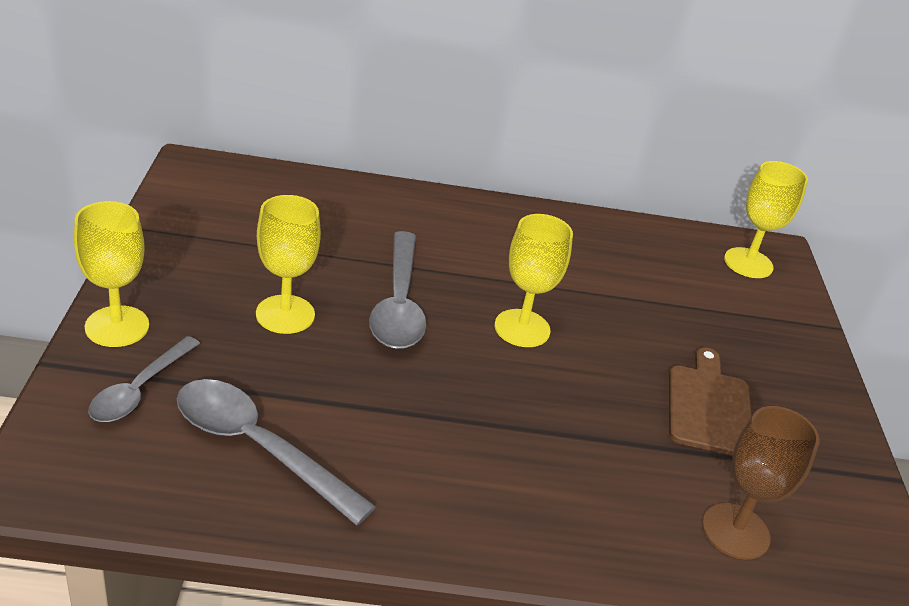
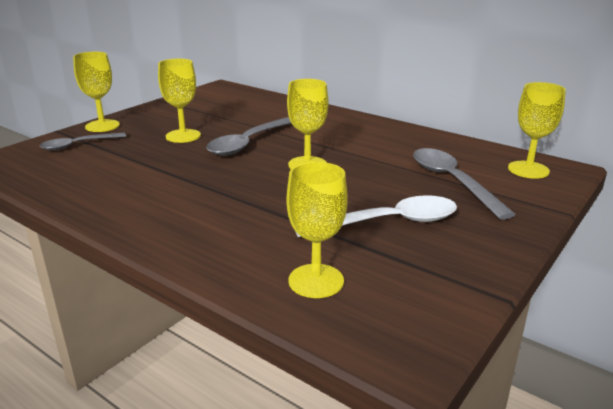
camera: 40 degrees right, 10 degrees down
(258, 447) = (95, 173): grey spoon -> grey spoon (452, 181)
(709, 406) = (388, 222): brown cutting board -> white spoon
(735, 531) = (316, 281): brown goblet -> yellow goblet

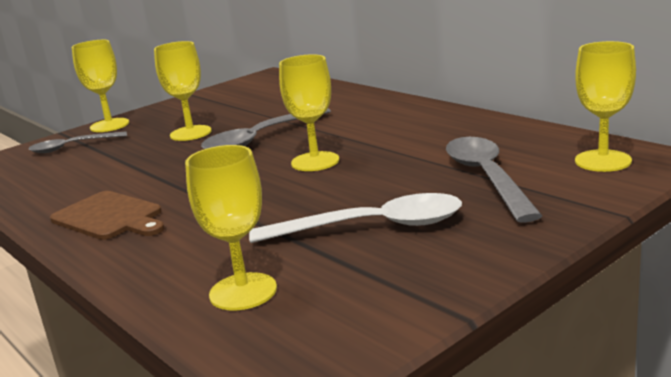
camera: 15 degrees right, 5 degrees down
(154, 212) = (110, 217): none -> brown cutting board

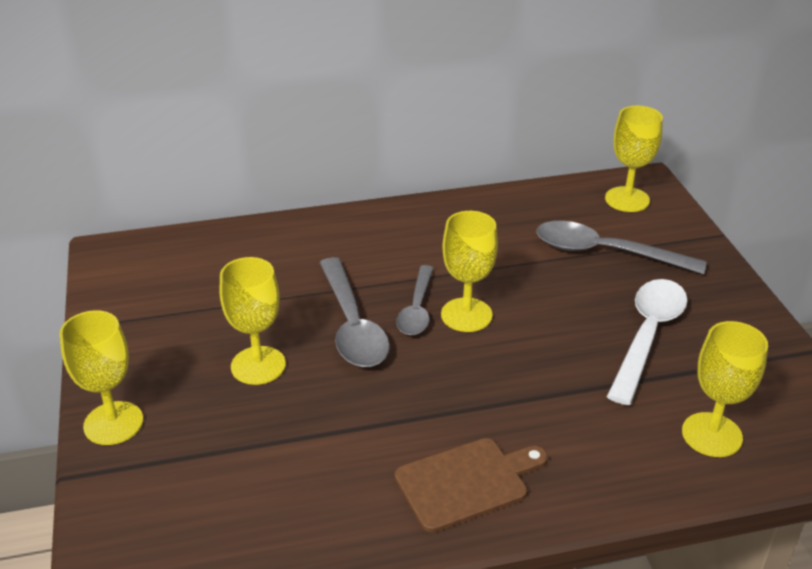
camera: 65 degrees left, 15 degrees up
(72, 147) = (162, 474): grey spoon -> grey spoon (417, 309)

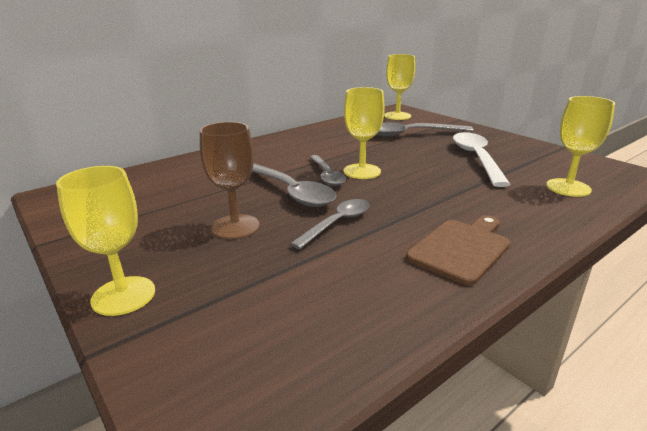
camera: 25 degrees left, 10 degrees down
(258, 365) = (235, 227): yellow goblet -> brown goblet
(366, 397) = (337, 223): none -> grey spoon

